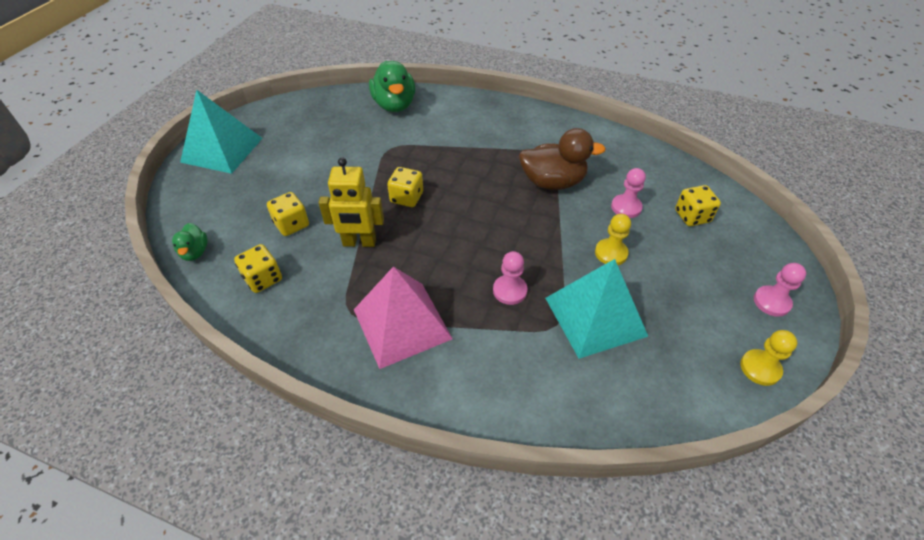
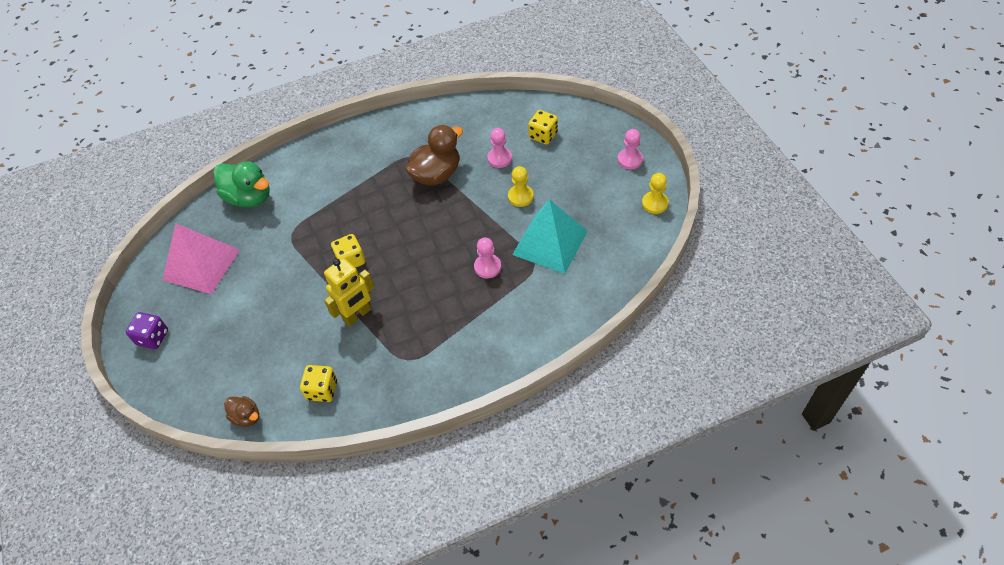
camera: 40 degrees left, 5 degrees up
(195, 252) = (246, 417): green duck -> brown duck
(222, 150) = (153, 337): turquoise pyramid -> purple dice
(292, 224) = (292, 342): yellow dice -> none
(402, 324) = (447, 339): pink pyramid -> pink pyramid (201, 264)

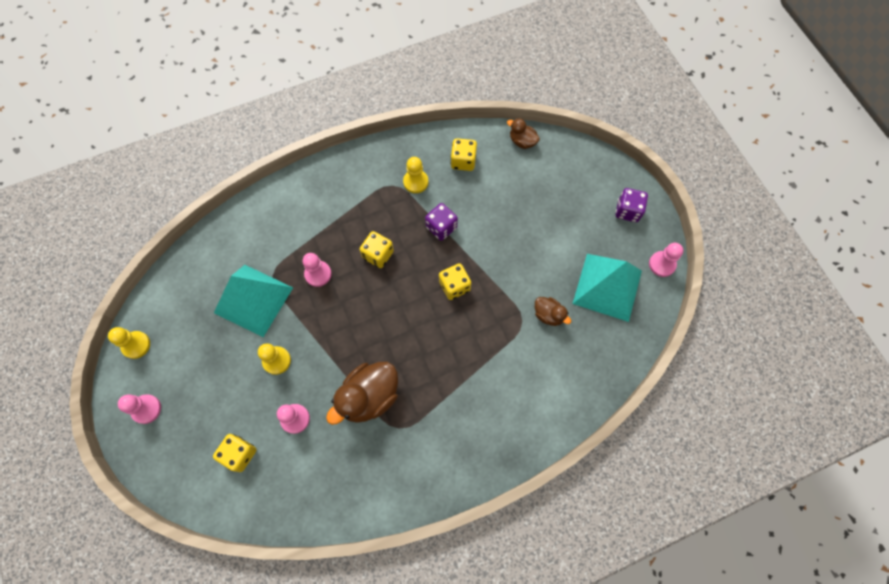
camera: 175 degrees right, 15 degrees up
(139, 286) = (662, 264): none -> pink pawn
(201, 264) = (607, 287): pink pyramid -> turquoise pyramid
(249, 198) = (580, 372): green duck -> none
(265, 239) = (548, 315): none -> brown duck
(357, 315) = (441, 227): yellow robot -> purple dice
(380, 364) = (415, 182): none -> yellow pawn
(426, 286) = (378, 255): none -> yellow dice

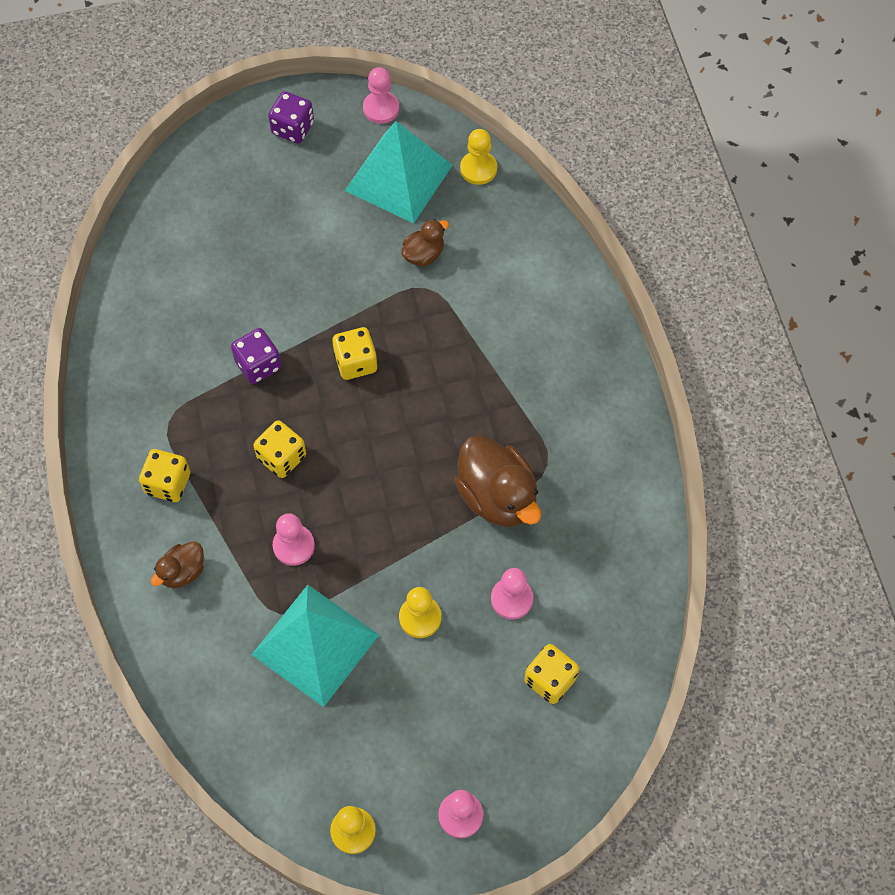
camera: 80 degrees left, 5 degrees down
(415, 182) = (172, 388): yellow pawn -> yellow pawn (478, 169)
(463, 161) = (154, 317): yellow dice -> yellow dice (168, 483)
(522, 141) = (143, 233): brown duck -> brown duck (182, 572)

